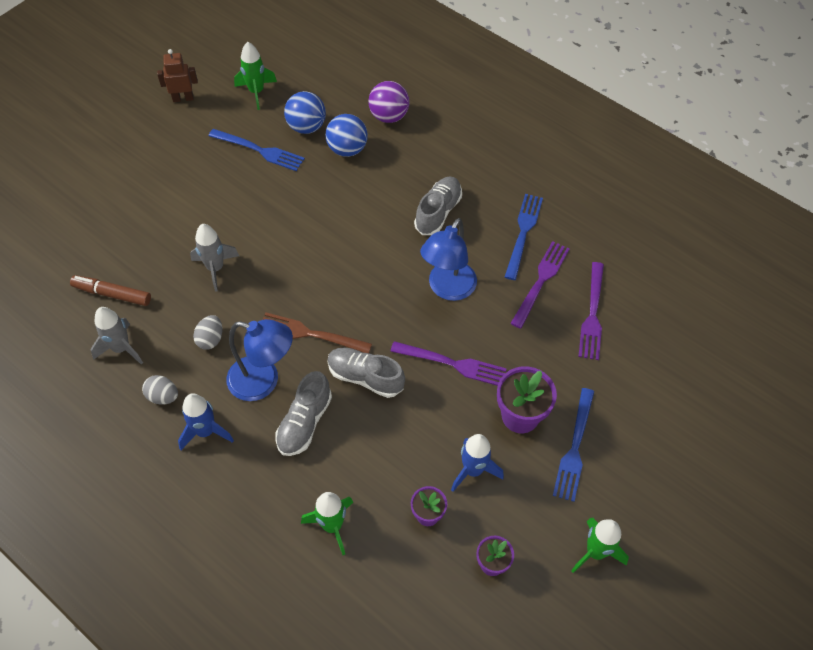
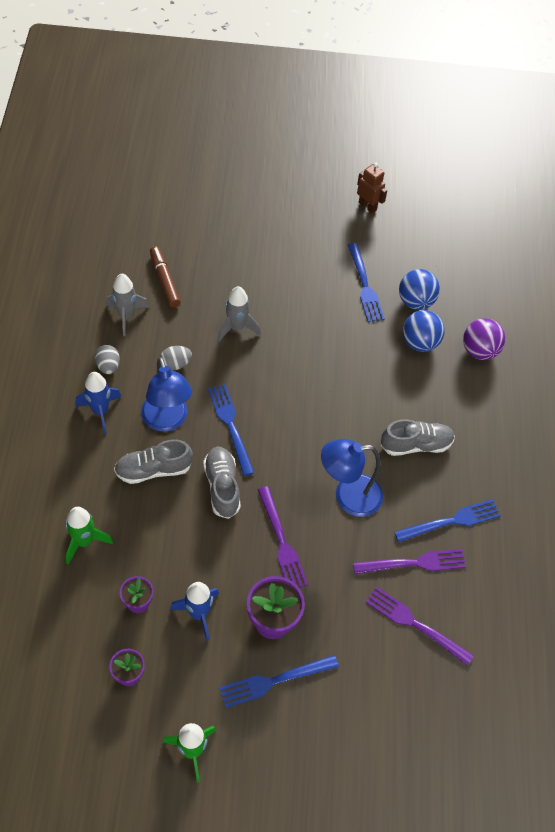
camera: 50 degrees right, 0 degrees up
(256, 92) = (417, 247): green rocket -> none
(310, 334) = (230, 425): brown fork -> blue fork
(592, 315) = (414, 624): purple fork -> purple fork turned 60 degrees clockwise

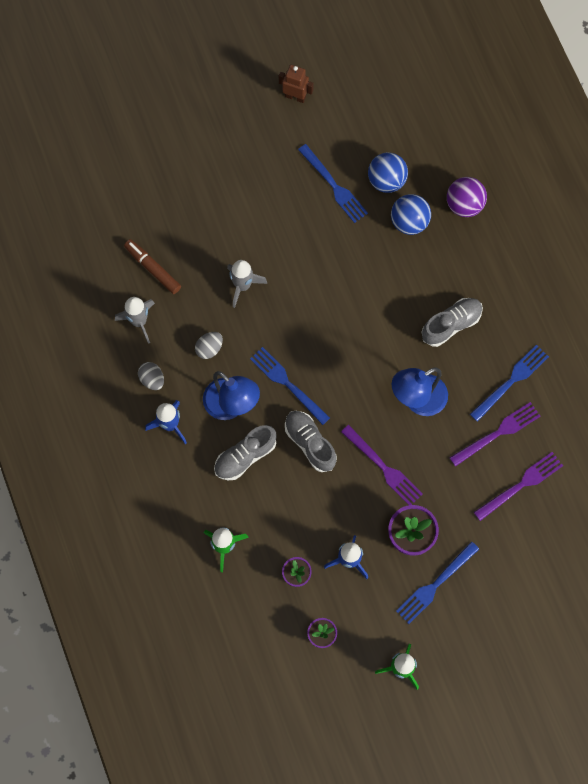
camera: 20 degrees left, 15 degrees up
(414, 624) = (521, 484): purple fork -> purple fork turned 135 degrees clockwise

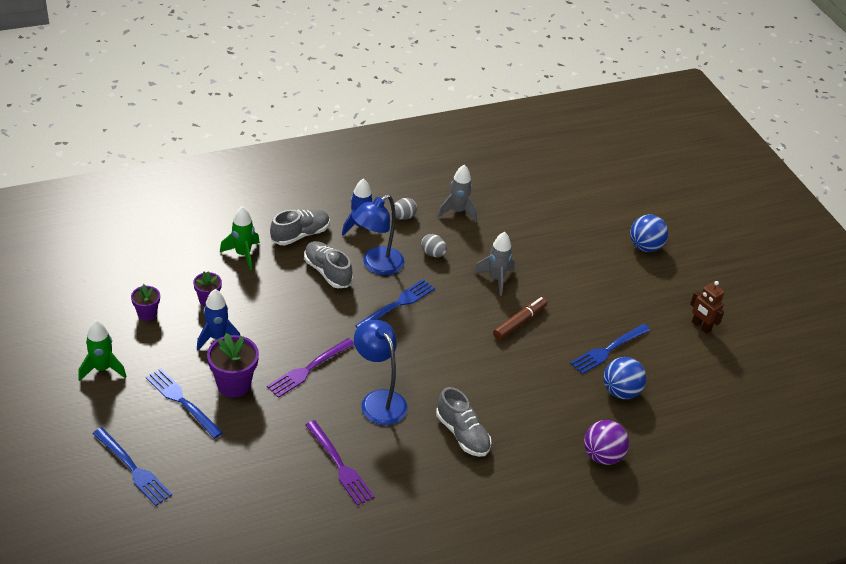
camera: 85 degrees right, 30 degrees down
(153, 268) = (508, 222): brown marker -> brown marker (519, 322)
(295, 96) = (701, 326): brown robot -> brown robot turned 120 degrees clockwise
(310, 443) = (337, 316): grey shoe -> grey shoe (300, 235)
(409, 222) = (576, 407): blue ball -> blue ball (645, 247)
(511, 381) = (399, 482): blue fork -> blue fork (133, 469)
(521, 484) = (280, 481): purple fork -> none

